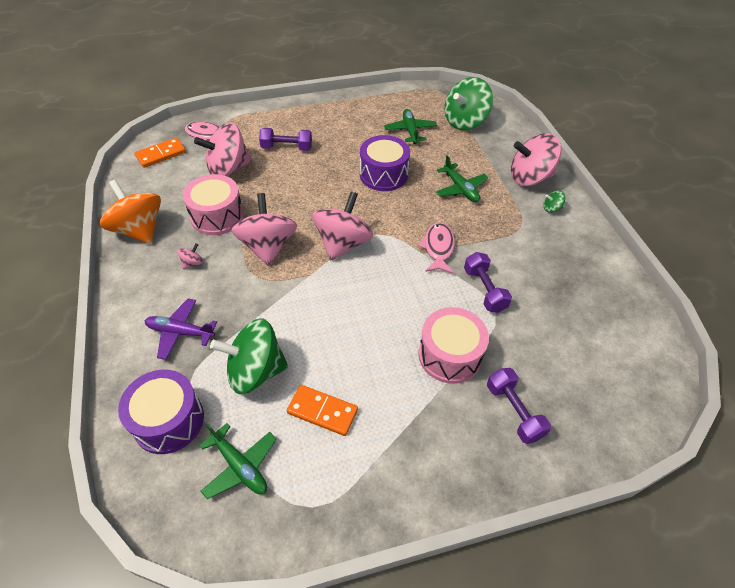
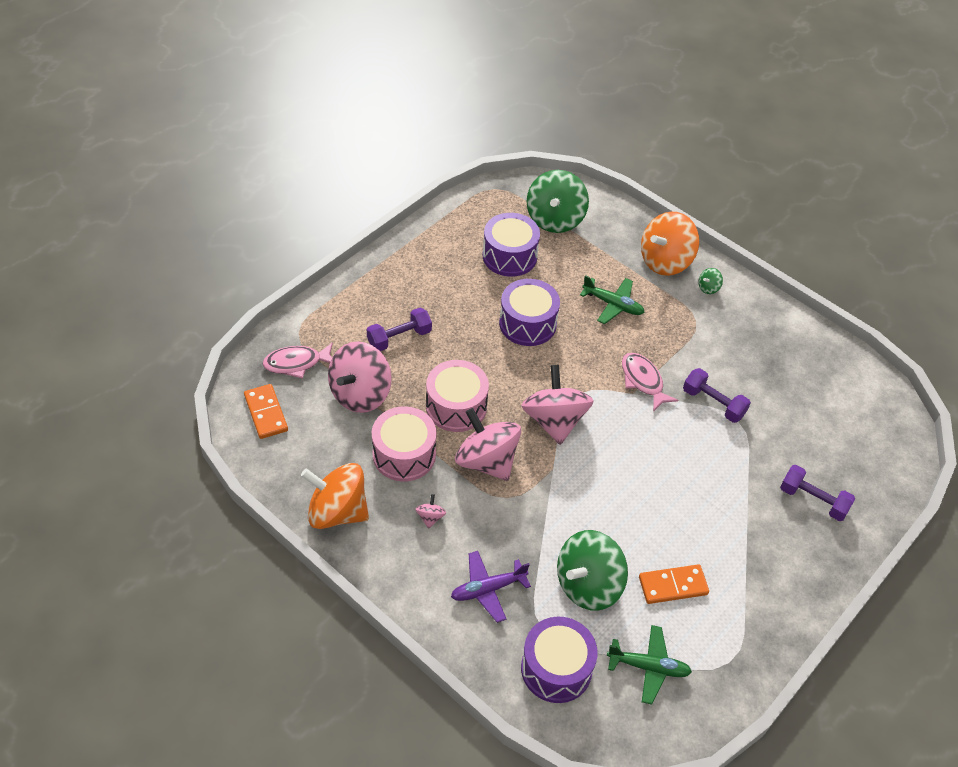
camera: 35 degrees left, 0 degrees up
(161, 154) = (266, 413): orange domino -> orange domino turned 45 degrees counterclockwise
(410, 131) = (509, 256): green plane -> purple drum
(449, 355) = (731, 480): pink drum -> pink drum (456, 407)
(529, 177) = (665, 261): pink spinning top -> orange spinning top

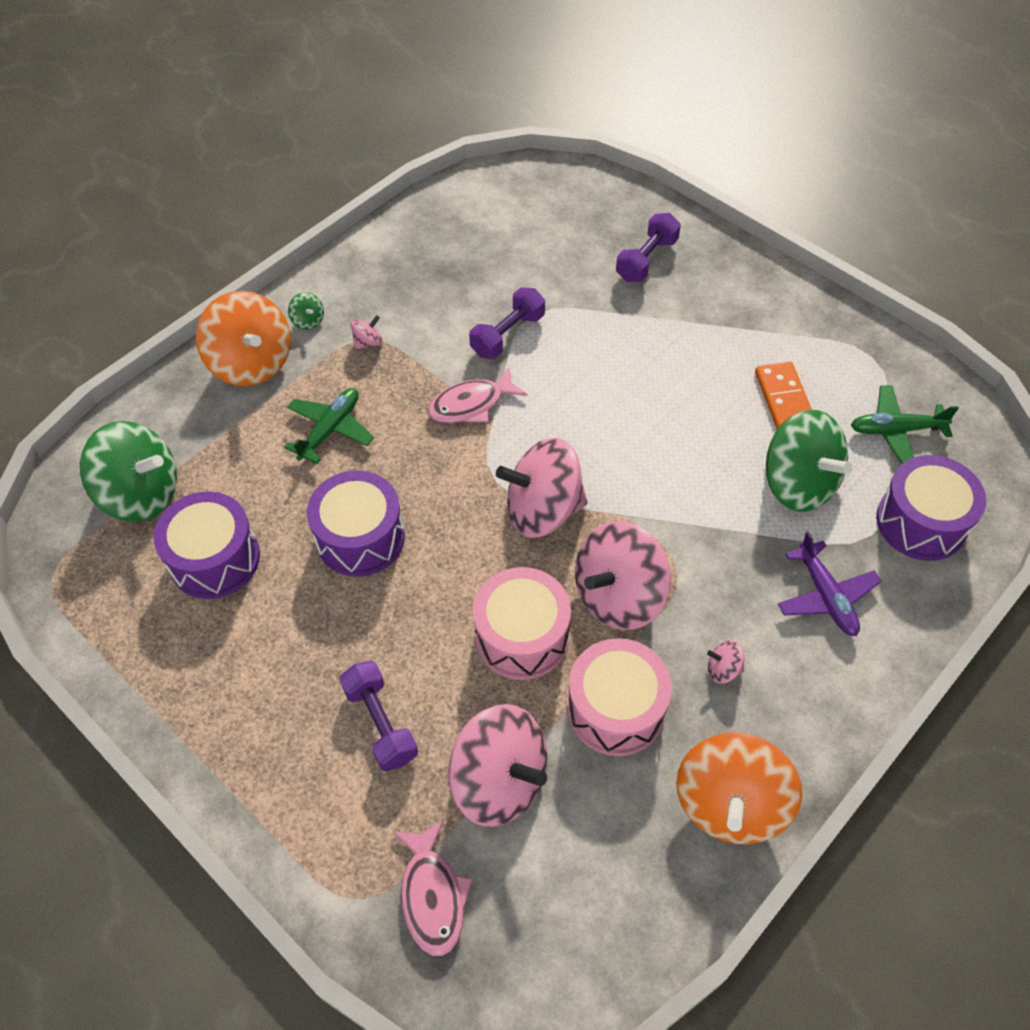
camera: 85 degrees left, 5 degrees up
(266, 413) = (544, 941): orange domino -> none
(648, 667) = (896, 430): green plane -> green plane turned 105 degrees counterclockwise
(693, 321) = (368, 342): none -> pink spinning top

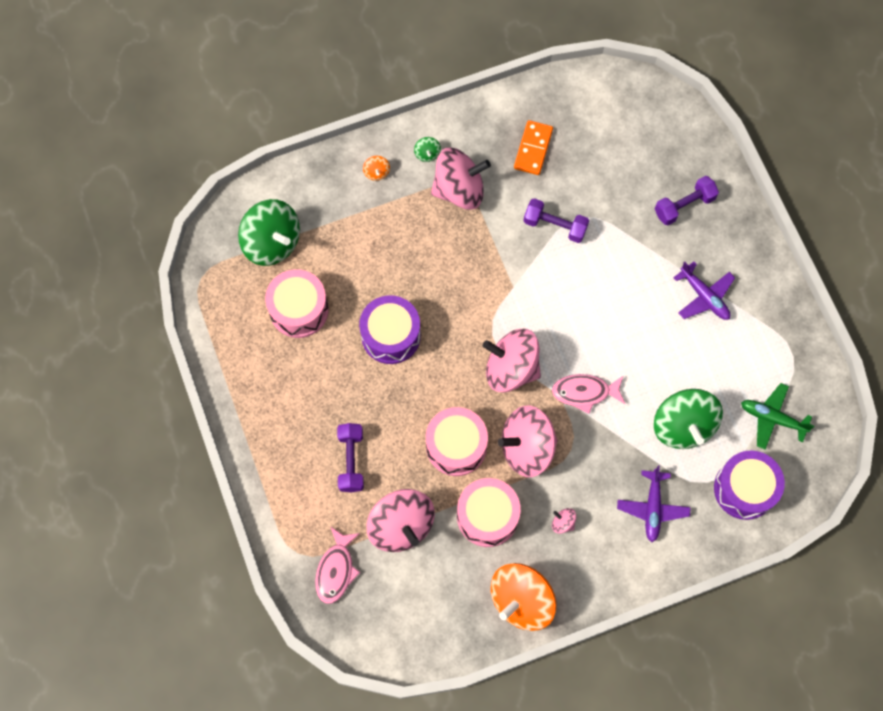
camera: 25 degrees right, 15 degrees up
(215, 559) = (299, 310): purple drum -> pink drum
(252, 363) = (376, 172): orange spinning top -> orange spinning top, size x0.41
(330, 429) = (405, 248): green plane -> none
(368, 342) = (459, 190): pink spinning top -> pink spinning top, size x2.45
(471, 405) = (504, 270): pink fish -> pink fish (584, 392)
(508, 335) = (555, 226): purple dumbbell -> purple dumbbell turned 45 degrees clockwise
(729, 338) = (704, 296): none -> purple plane
(783, 398) = (712, 360): orange domino -> orange domino (533, 149)

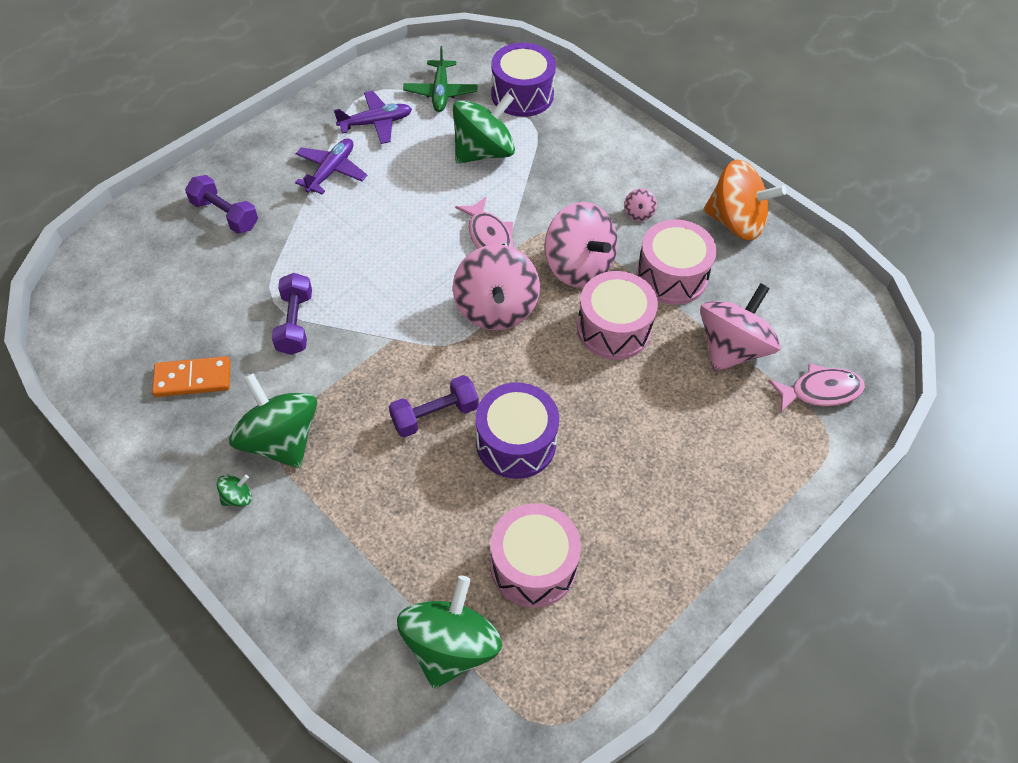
camera: 115 degrees left, 15 degrees down
(351, 461) = (692, 425): purple dumbbell -> purple dumbbell (435, 415)
(376, 172) = (287, 550): orange spinning top -> none
(459, 190) = (280, 440): pink spinning top -> green spinning top
(652, 508) = (580, 152): purple plane -> purple plane (376, 123)

